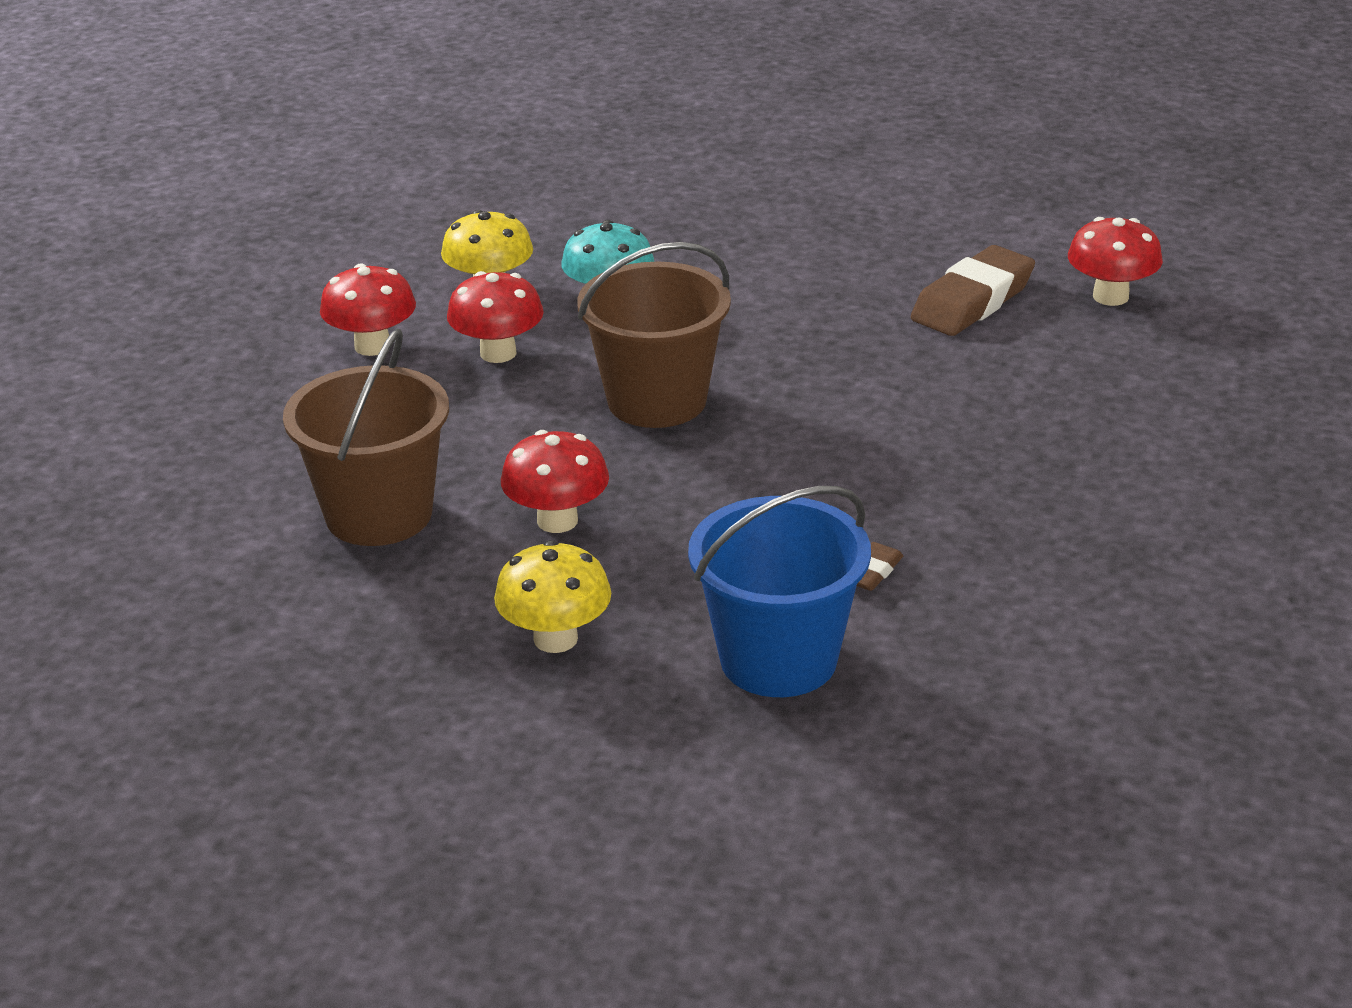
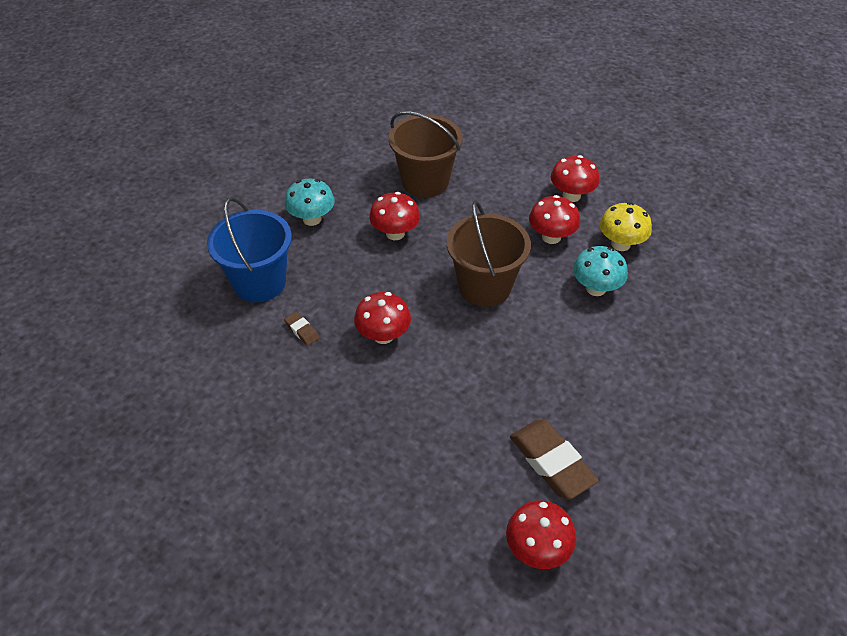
camera: 105 degrees right, 15 degrees up
(555, 639) = (312, 219): yellow mushroom -> turquoise mushroom
(829, 481) = (383, 335): none -> red mushroom

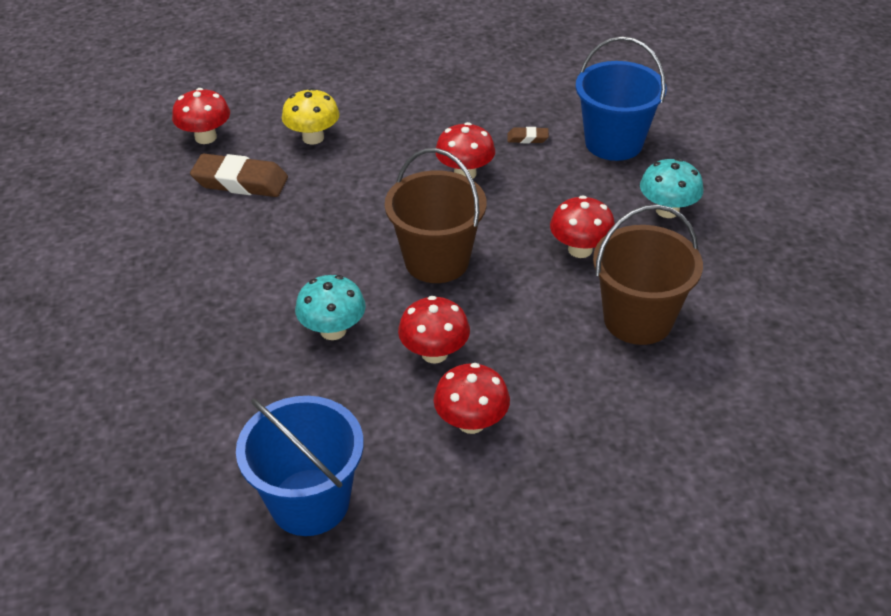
camera: 135 degrees right, 5 degrees down
(620, 244) = (354, 399): yellow mushroom -> yellow mushroom (313, 138)
(688, 215) = (310, 502): none -> blue bucket

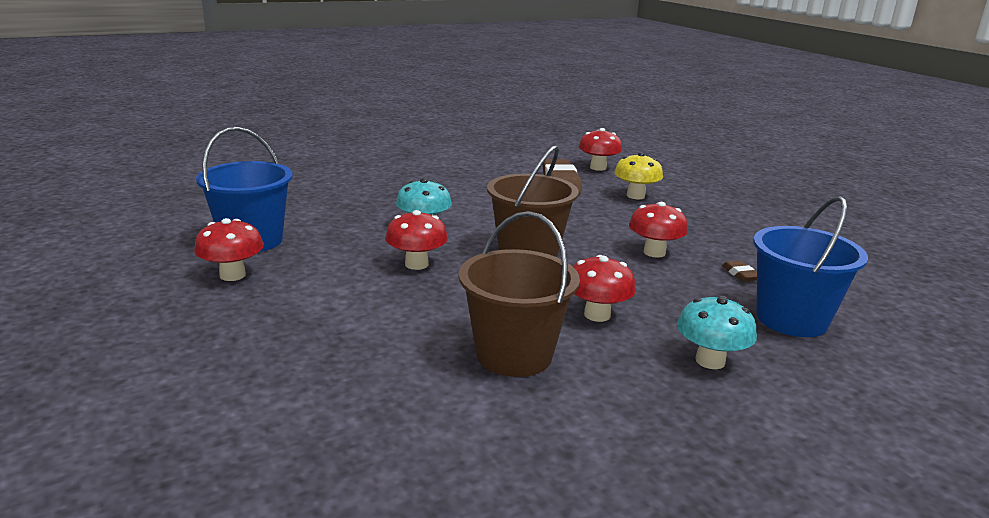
camera: 70 degrees right, 20 degrees down
(471, 422) = (343, 286): red mushroom -> red mushroom (232, 275)

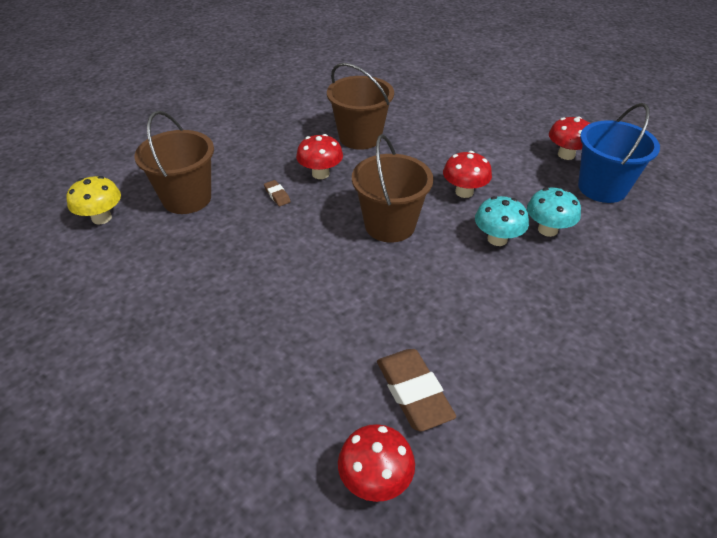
camera: 165 degrees right, 20 degrees up
(635, 196) = (306, 380): yellow mushroom -> yellow mushroom (101, 218)
(654, 252) = (282, 254): red mushroom -> none
(710, 361) = (251, 155): turquoise mushroom -> turquoise mushroom (547, 230)
(740, 274) = (209, 241): brown eraser -> brown eraser (277, 195)
(791, 319) = (187, 198): blue bucket -> brown bucket

